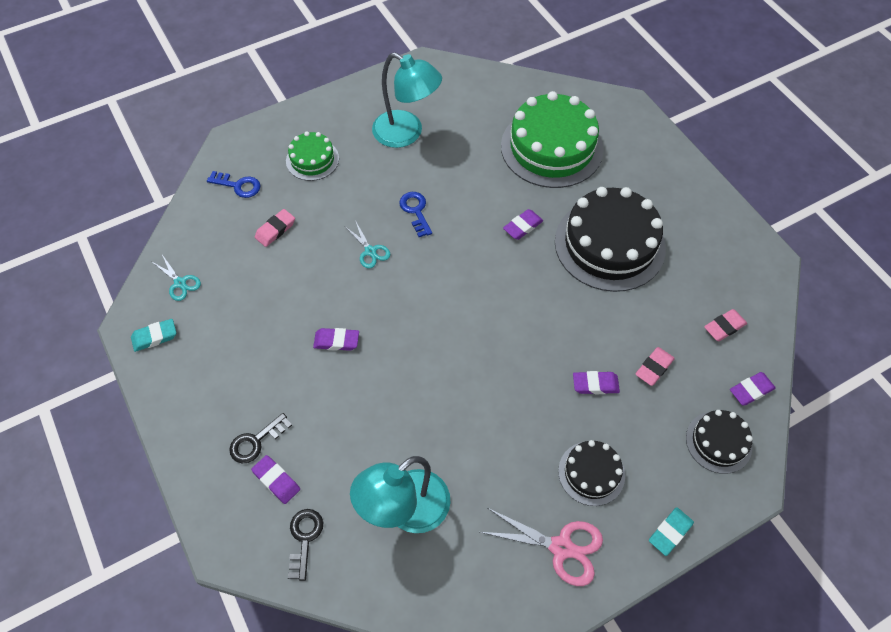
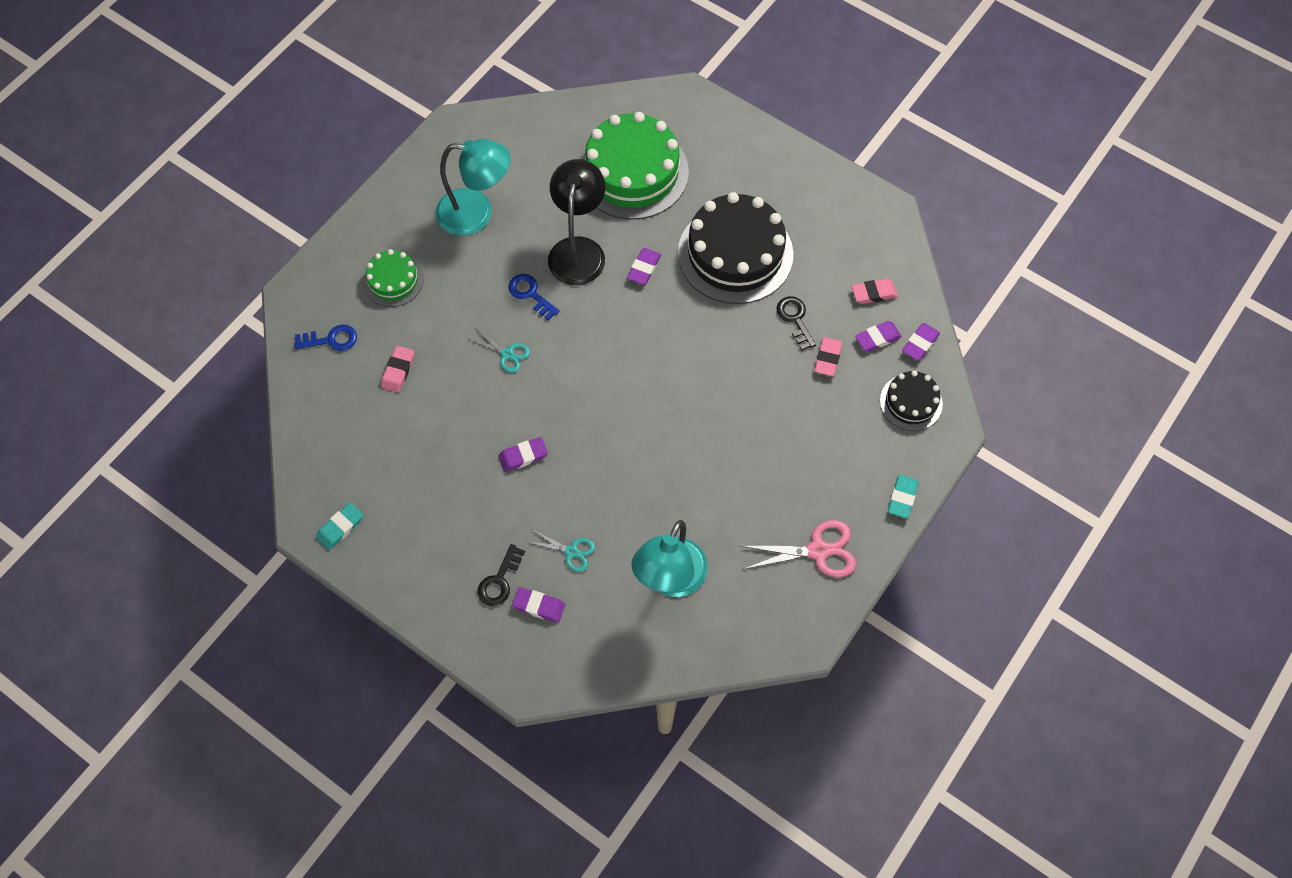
camera: 25 degrees left, 5 degrees up
(180, 283) = (332, 464): turquoise scissors -> turquoise scissors (571, 551)
(304, 538) = (592, 643): black key -> black key (795, 319)
(474, 191) = (578, 250): none -> black lamp
(591, 473) = (815, 476): black cake -> none
(595, 384) = (783, 396): purple eraser -> purple eraser (877, 338)
(724, 327) = (873, 293): pink eraser -> pink eraser turned 45 degrees clockwise

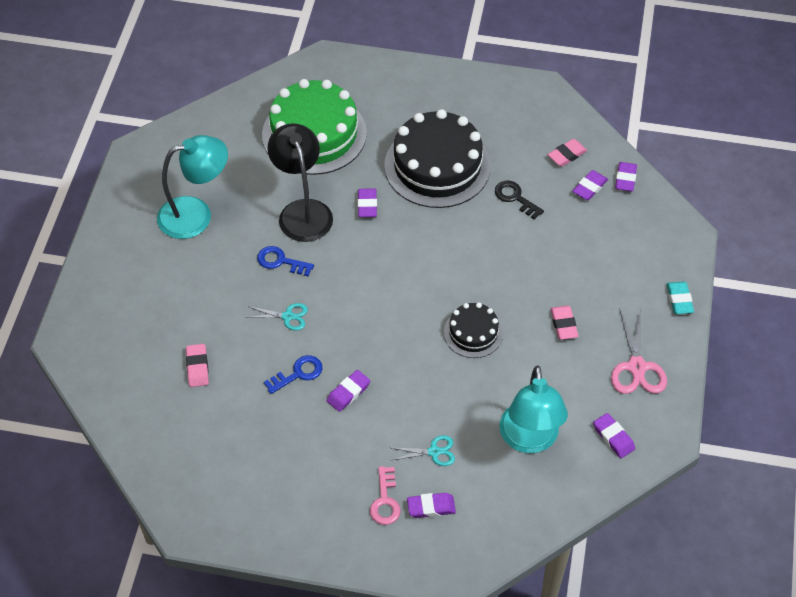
camera: 25 degrees left, 10 degrees down
(331, 339) = (121, 365): blue key -> blue key (298, 373)
(340, 527) = (217, 517): turquoise eraser -> none
(393, 280) = (151, 296): green cake -> none
(499, 581) = (385, 501): black key -> pink key
(753, 614) = (613, 437): none -> purple eraser
(818, 551) = (637, 367): pink scissors -> pink scissors turned 120 degrees clockwise
(828, 358) = (559, 217): pink eraser -> pink eraser (563, 324)
(911, 402) = (644, 225): black cake -> black cake (473, 333)

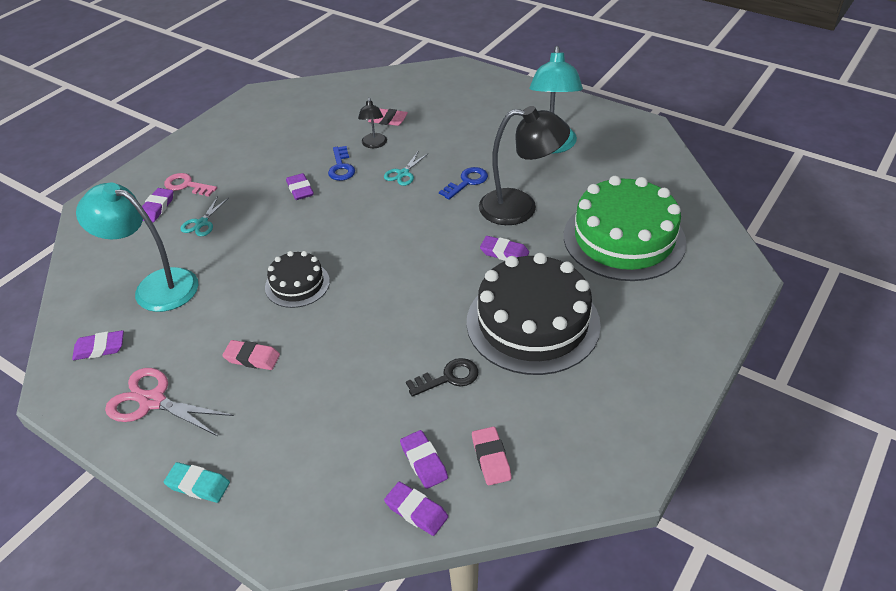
camera: 115 degrees right, 10 degrees down
(248, 361) = (374, 144): none -> black lamp

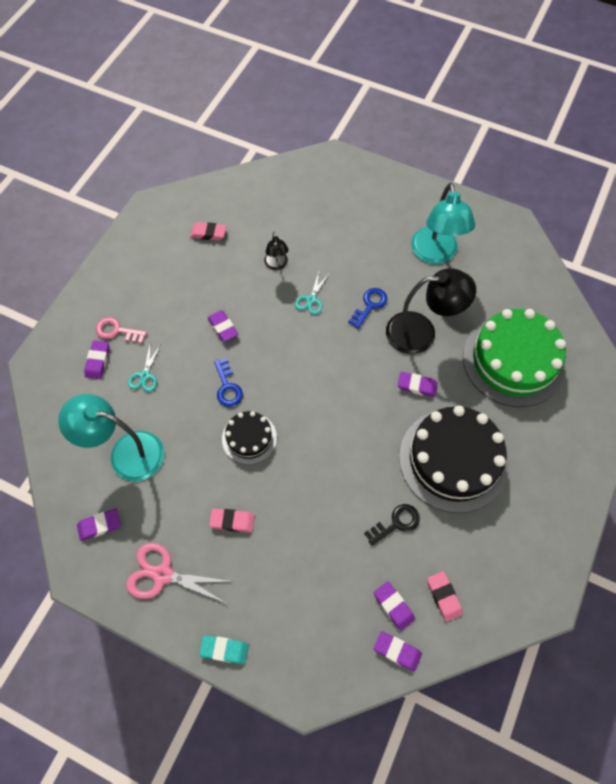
camera: 10 degrees left, 20 degrees up
(341, 167) = (253, 296): blue key -> blue key (227, 387)
(388, 120) = (282, 232): pink eraser -> pink eraser (208, 233)

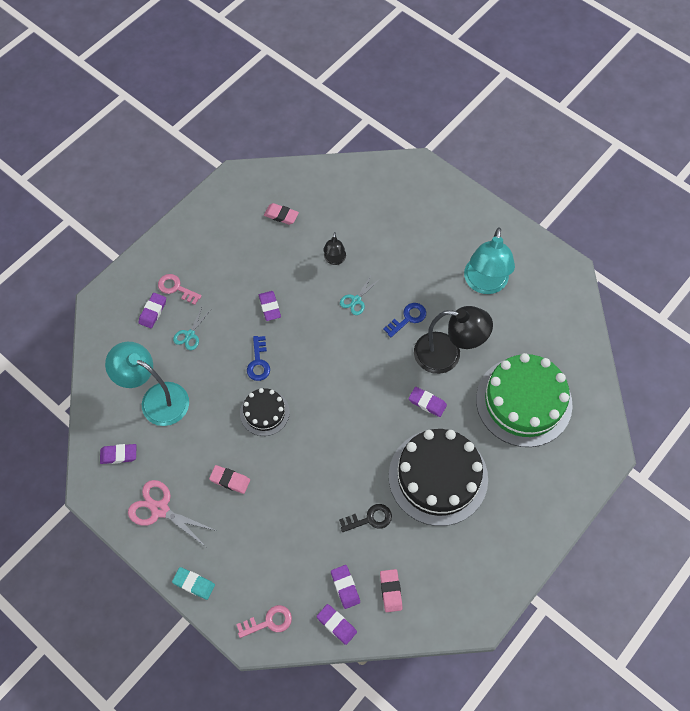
camera: 15 degrees right, 0 degrees up
(321, 669) = (269, 622): none -> pink key

